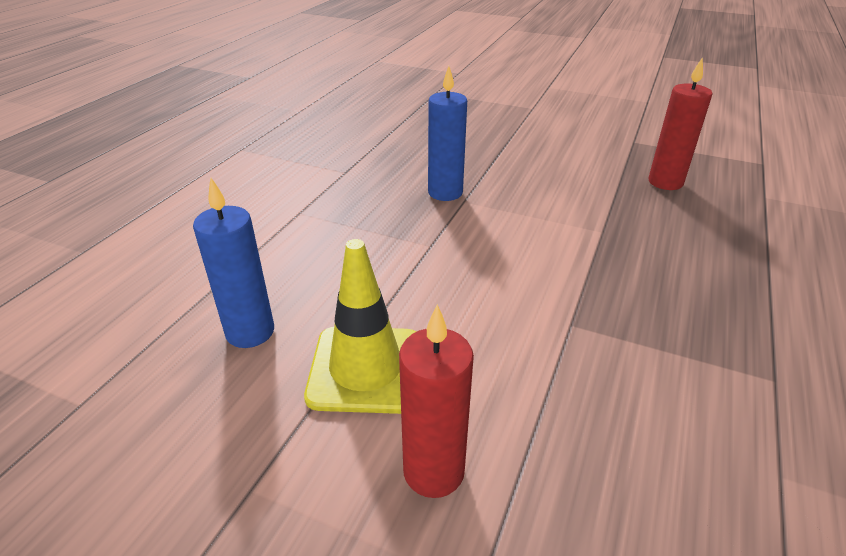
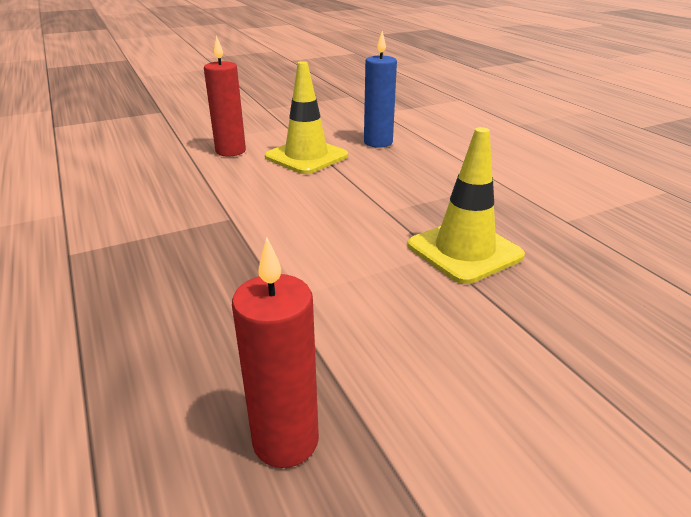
camera: 130 degrees right, 5 degrees down
(445, 193) = (464, 251): blue candle -> yellow traffic cone

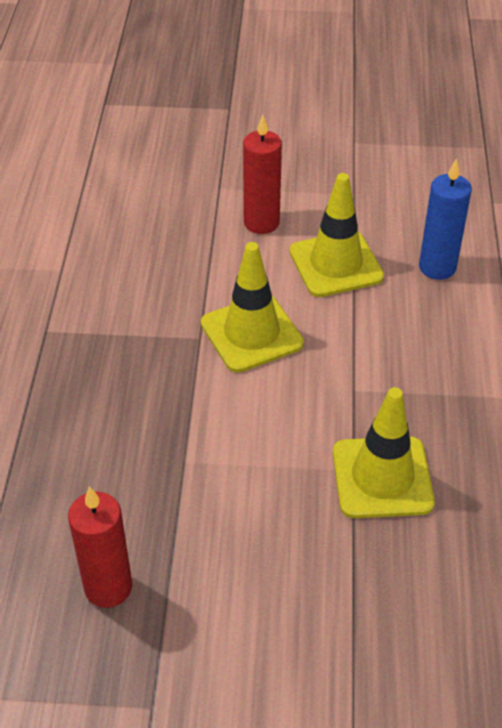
camera: 30 degrees right, 15 degrees up
(274, 204) = (251, 333): none -> yellow traffic cone

